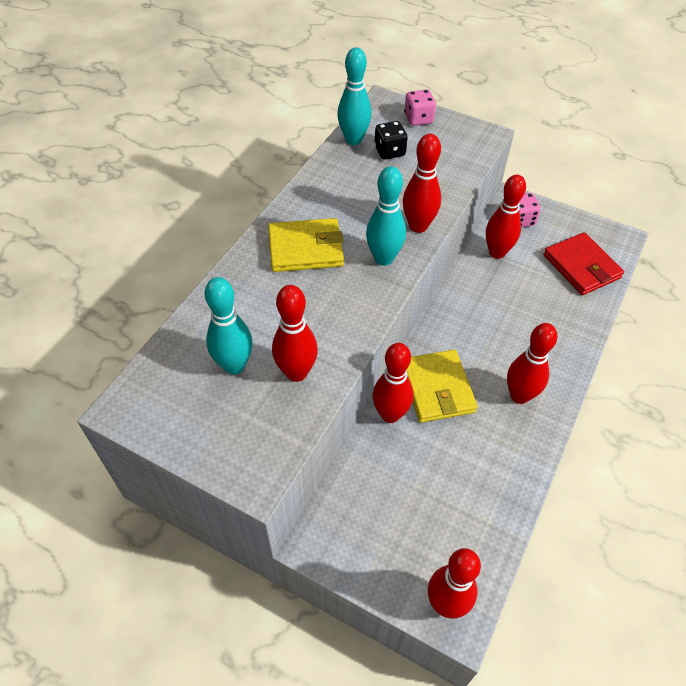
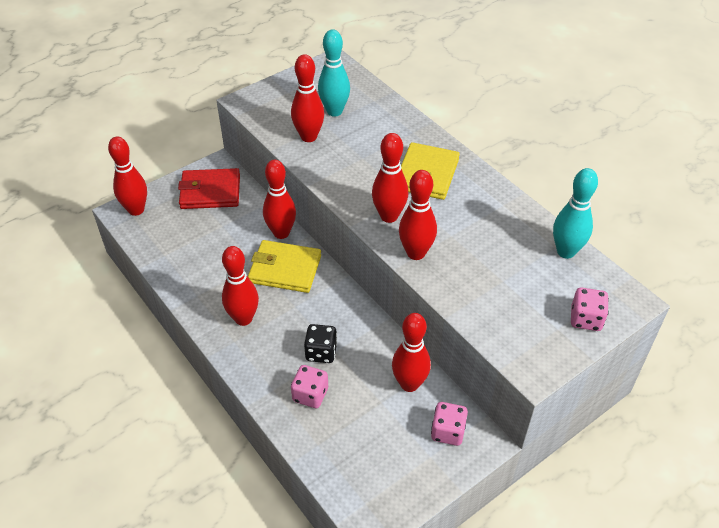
camera: 115 degrees right, 5 degrees down
(383, 258) = (389, 216): turquoise bowling pin -> red bowling pin
(389, 151) = (535, 273): black dice -> black dice (321, 352)
(556, 310) = (310, 395): none -> pink dice
(581, 266) = (352, 453): red wallet -> red wallet (210, 192)

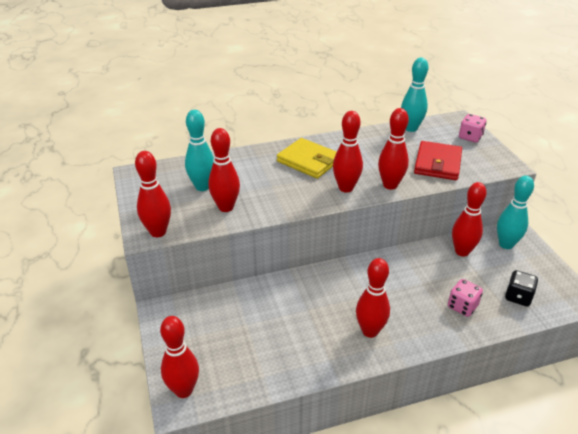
camera: 70 degrees left, 10 degrees down
(210, 192) = (194, 323): red wallet -> red wallet (437, 163)
(281, 233) = (278, 285): red bowling pin -> red bowling pin (158, 232)
(285, 269) = (322, 292): yellow wallet -> none
(321, 352) = (421, 290): black dice -> black dice (518, 297)
(447, 432) = (506, 244): pink dice -> turquoise bowling pin

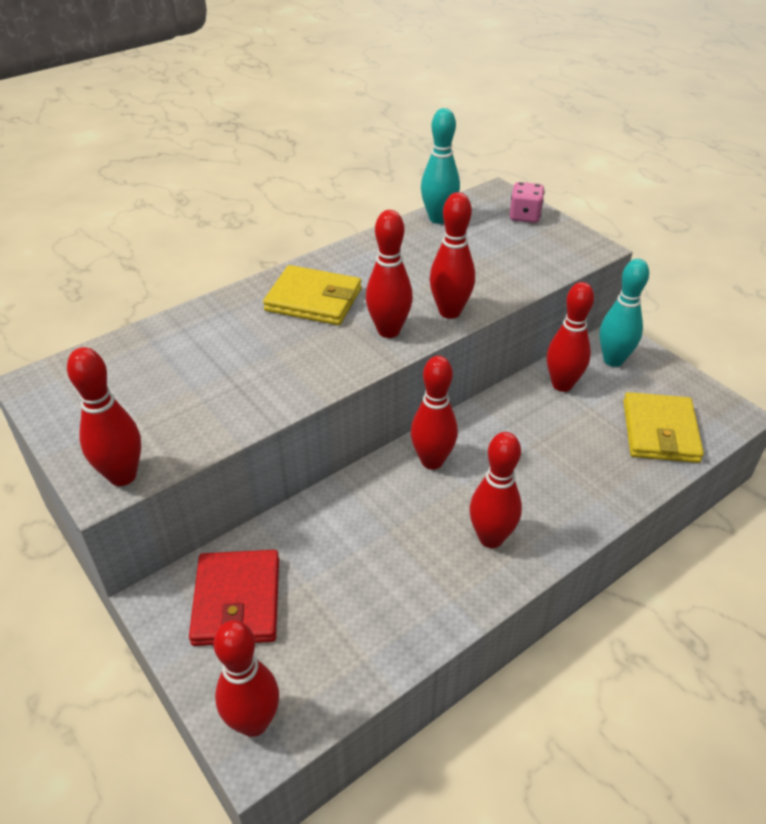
camera: 20 degrees left, 5 degrees up
(202, 187) = (163, 380): turquoise bowling pin -> none
(226, 207) = (218, 405): red bowling pin -> red bowling pin (432, 461)
(437, 163) = (499, 264): red wallet -> red wallet (237, 601)
(462, 306) = (596, 465): pink dice -> none
(518, 297) = (660, 431): black dice -> yellow wallet

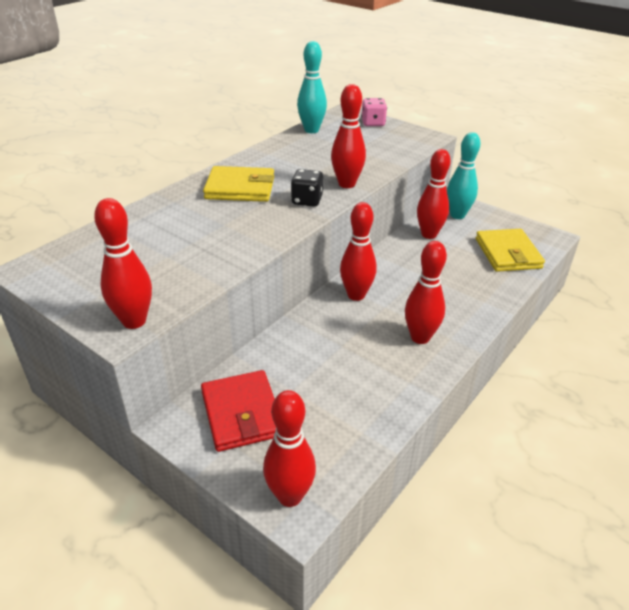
camera: 15 degrees left, 5 degrees down
(388, 331) = (307, 200): red bowling pin -> black dice

